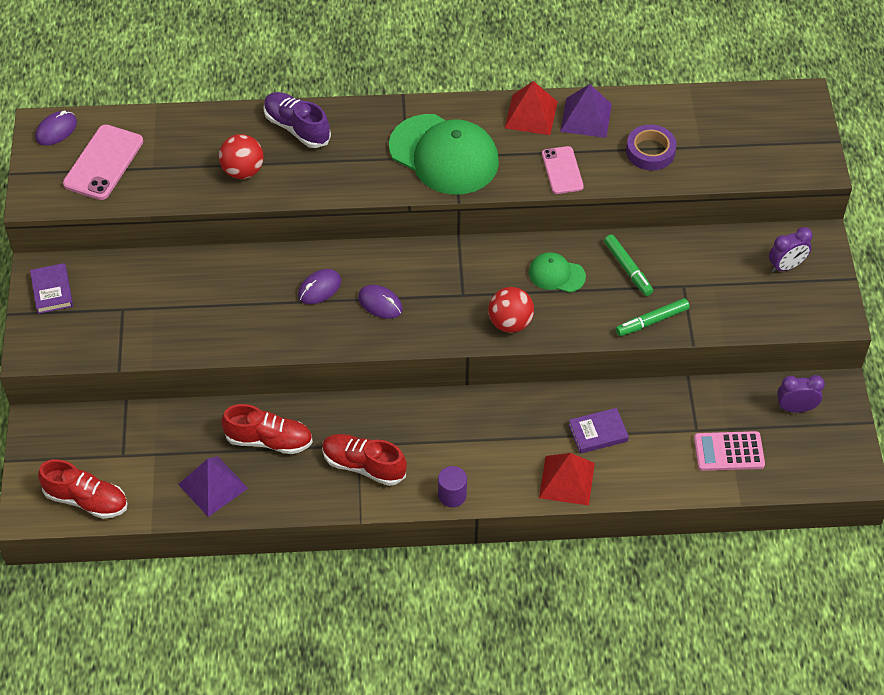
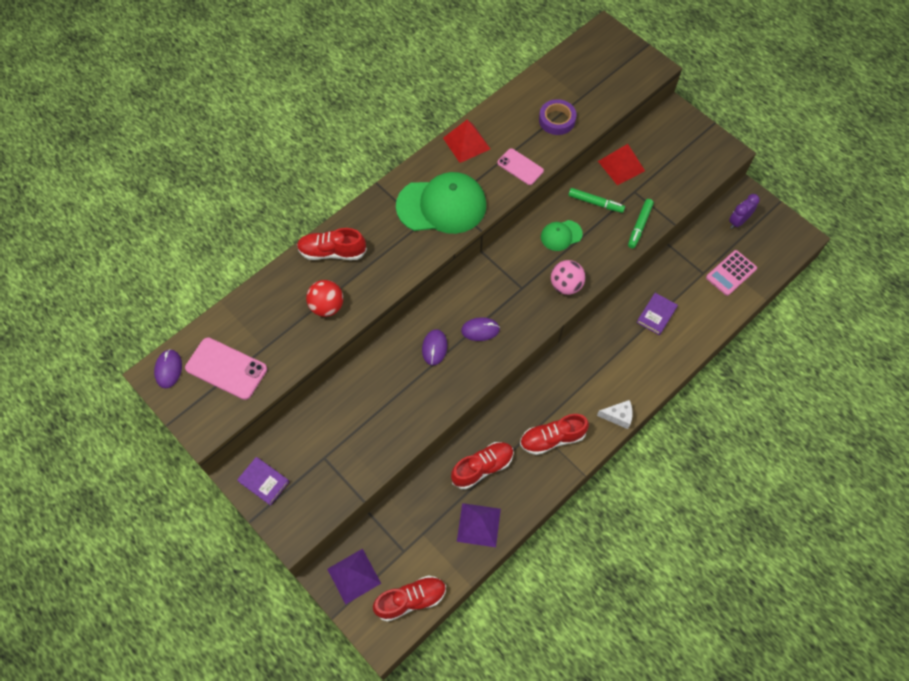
camera: 40 degrees left, 10 degrees up
(103, 163) = (226, 368): pink phone -> pink phone turned 45 degrees counterclockwise
(297, 128) = (332, 252): purple shoe -> red shoe
(452, 495) = (618, 416): purple cylinder -> white cheese
(510, 323) = (566, 285): red ball -> pink ball
(567, 480) = (668, 356): red pyramid -> red pyramid (621, 166)
(586, 117) = (500, 123): purple pyramid -> purple pyramid (354, 576)
(786, 266) = (674, 140): purple clock -> none

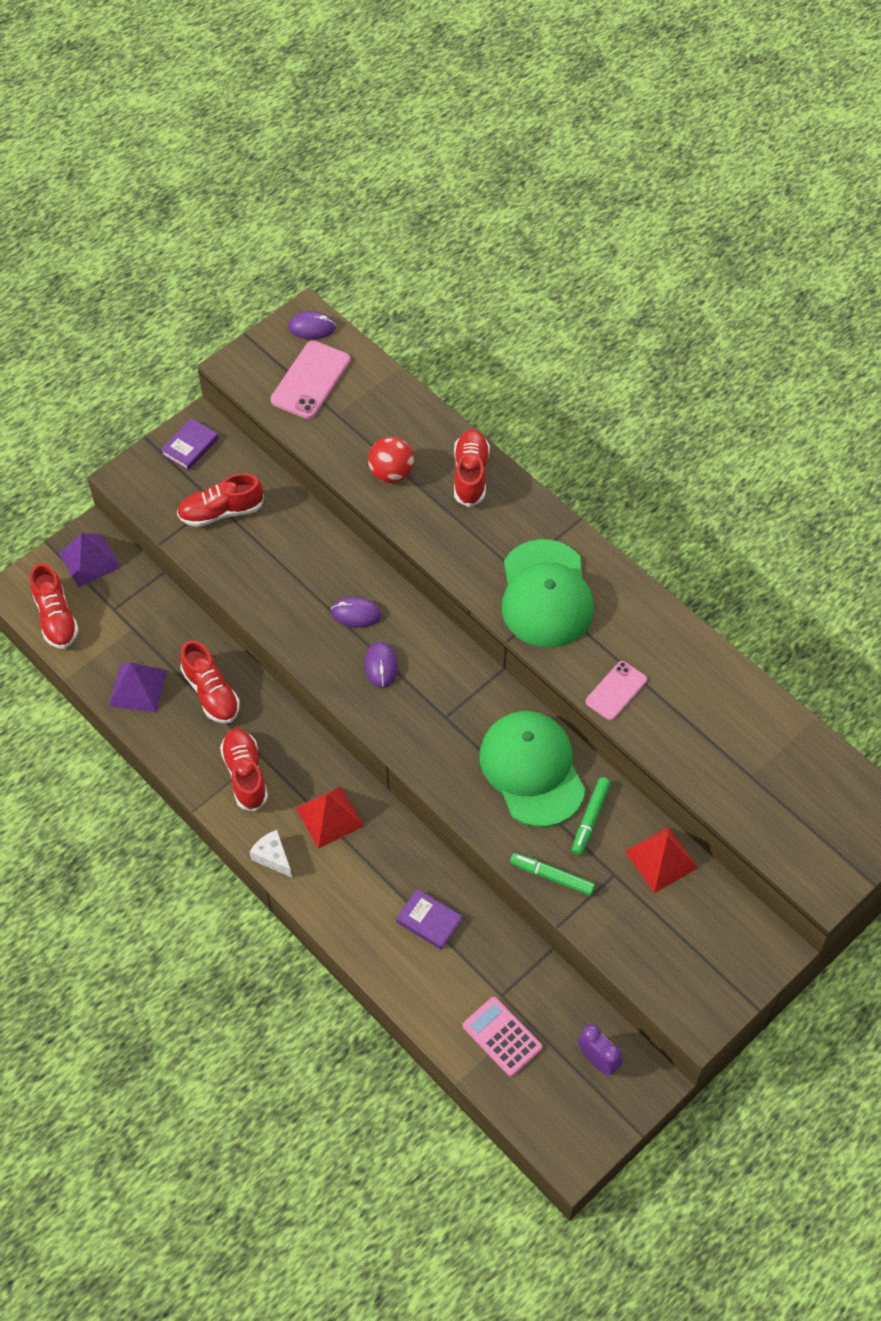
camera: 90 degrees right, 5 degrees down
(334, 452) = (221, 512): none -> red shoe
(466, 143) = (654, 624): red pyramid -> red pyramid (329, 817)
(557, 120) = (705, 742): purple tape -> none
(561, 235) = (532, 769): green cap -> green cap, size x2.05
(566, 285) = (449, 772): pink ball -> none
(618, 416) = (272, 857): white cheese -> white cheese turned 135 degrees clockwise

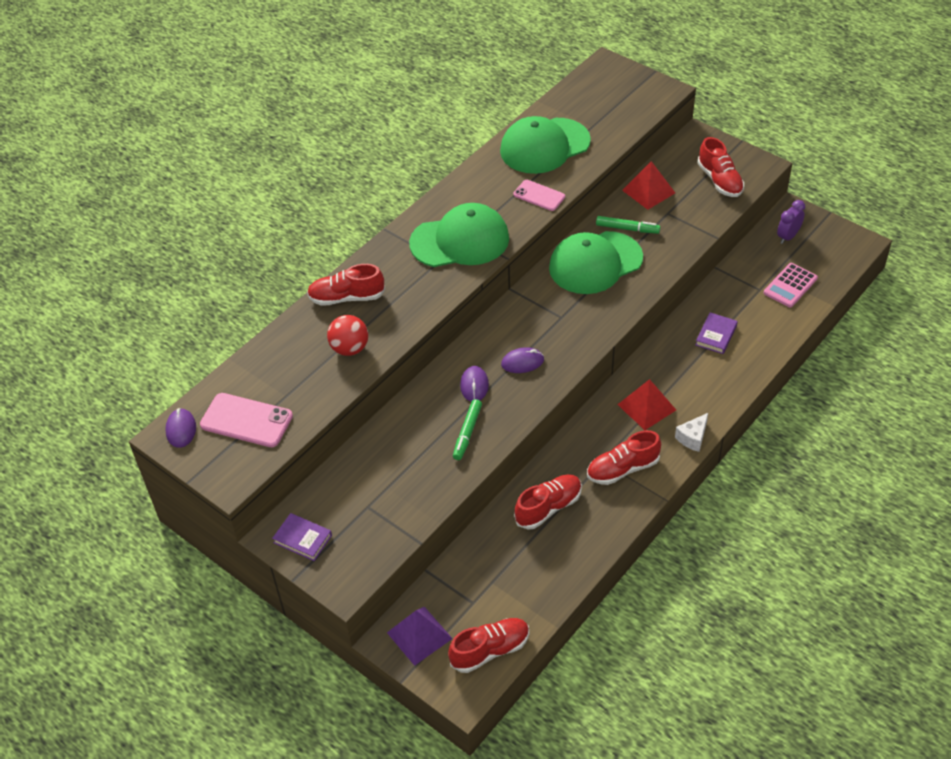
camera: 95 degrees left, 10 degrees down
(138, 688) = (554, 565): purple pyramid -> none
(221, 512) = (378, 500): red shoe -> red shoe (719, 180)
(552, 877) = (680, 243): green marker -> green marker (467, 432)
(715, 711) = (544, 146): none -> green cap

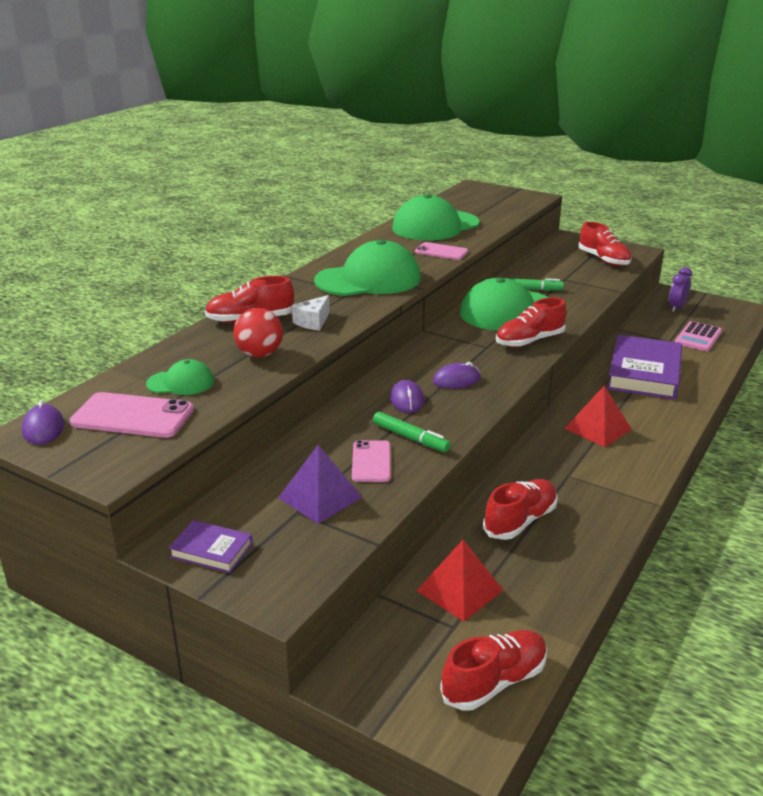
camera: 10 degrees left, 20 degrees down
(284, 382) = (181, 383): none -> green cap
(419, 635) = (387, 672): purple pyramid -> purple pyramid (320, 497)
(431, 457) = (371, 461): none -> pink phone
(467, 432) = (410, 438): green marker -> green marker turned 60 degrees counterclockwise
(622, 469) = (594, 481): red shoe -> red shoe (529, 341)
(648, 191) = (539, 268): red pyramid -> red pyramid (459, 590)
(692, 438) = (661, 450): white cheese -> white cheese (313, 322)
(716, 335) = (644, 373): purple book -> purple book, size x2.07

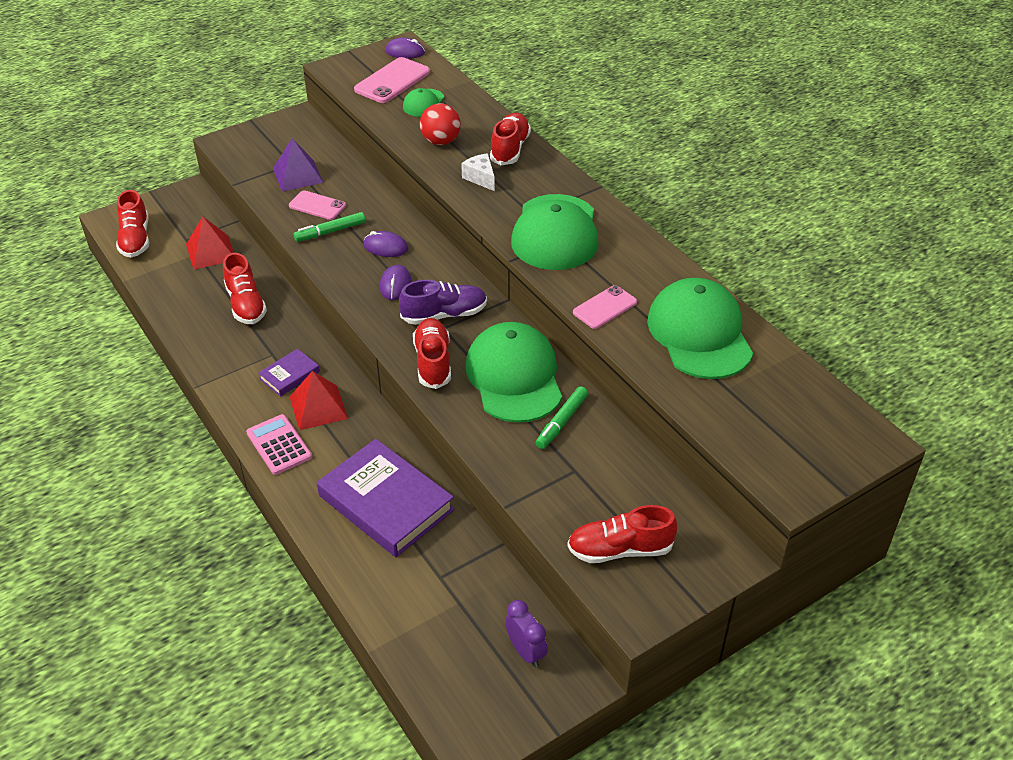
camera: 115 degrees right, 15 degrees up
(211, 550) = (285, 128): purple book -> purple book (289, 375)
(471, 350) = (444, 315): none -> purple shoe
(698, 337) = (430, 614): pink calculator -> pink calculator (279, 445)

